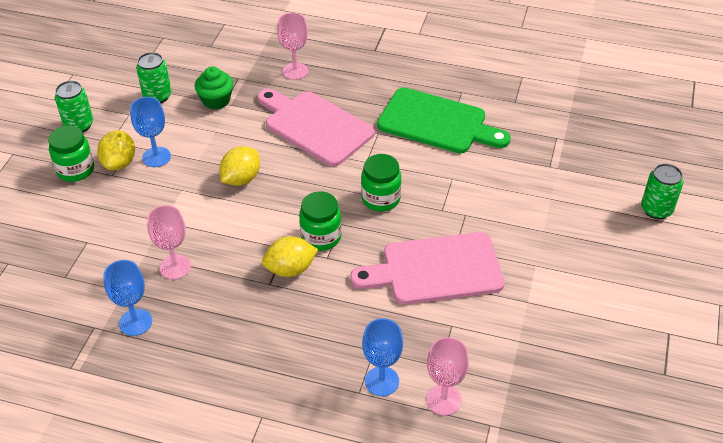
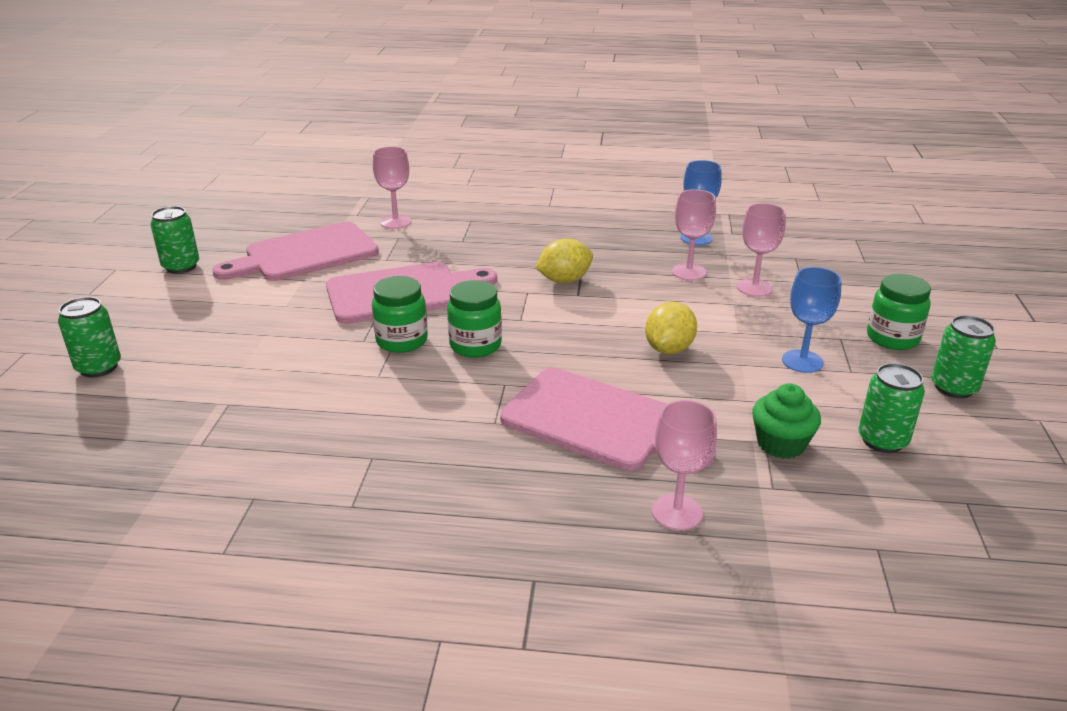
camera: 170 degrees right, 15 degrees down
(119, 163) = (844, 350): yellow lemon -> none
(133, 238) = (754, 288): none -> pink goblet
(321, 237) = (540, 306): green jar -> green jar (402, 341)
(382, 381) = (451, 226): blue goblet -> none
(437, 123) = (399, 447): green cutting board -> none
(534, 345) = (305, 254): none -> pink cutting board
(653, 338) = (181, 266): none -> green can

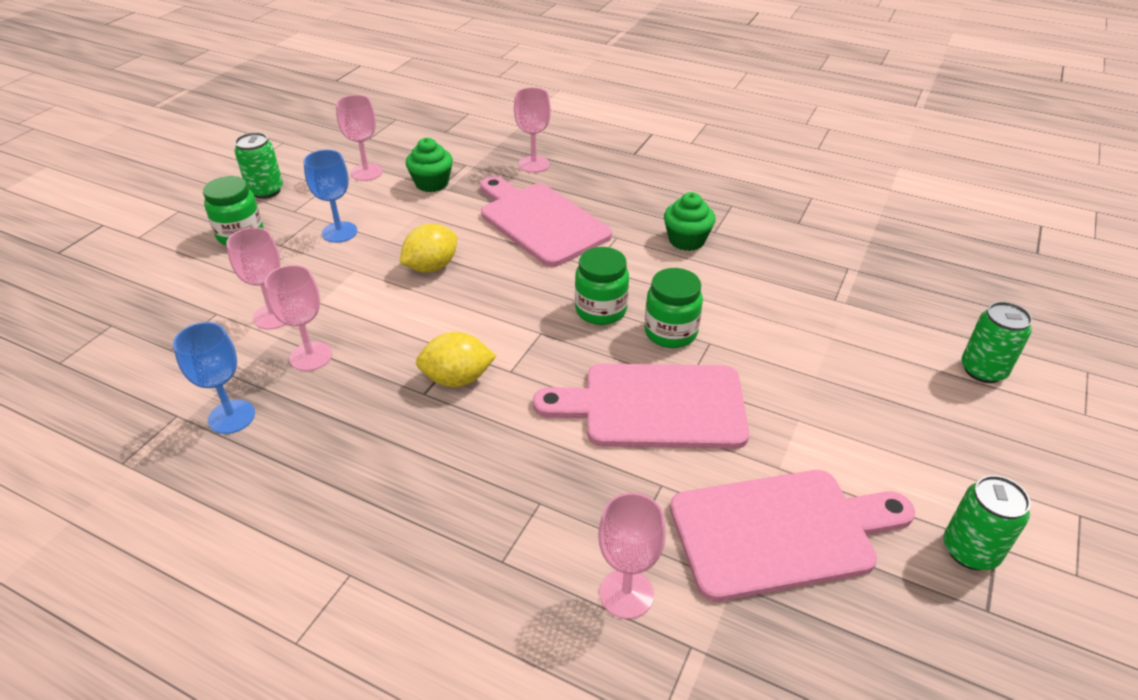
camera: 160 degrees left, 10 degrees up
(406, 436) = (686, 240): none -> green cupcake
(882, 440) = (366, 172): green can -> pink goblet

